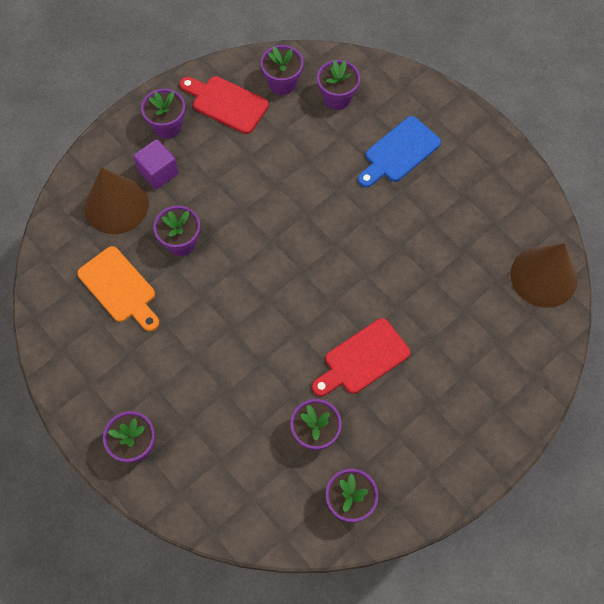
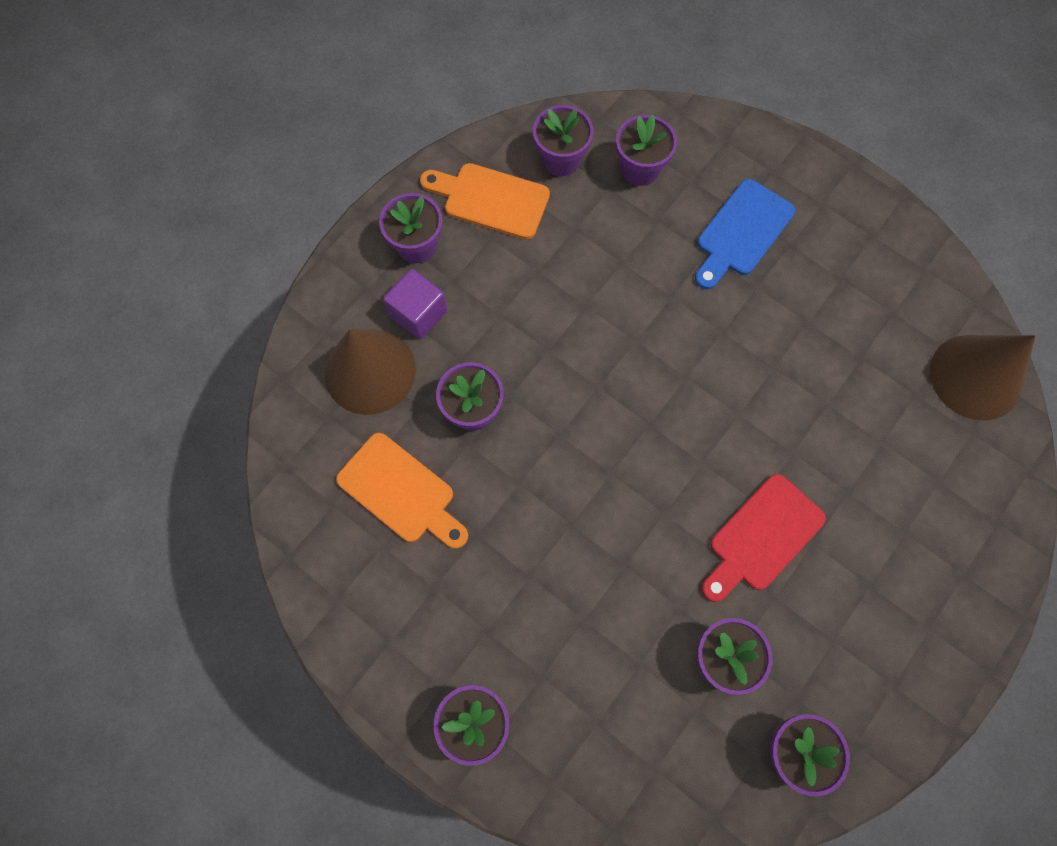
camera: 10 degrees left, 5 degrees up
(226, 103) = (491, 200): red cutting board -> orange cutting board

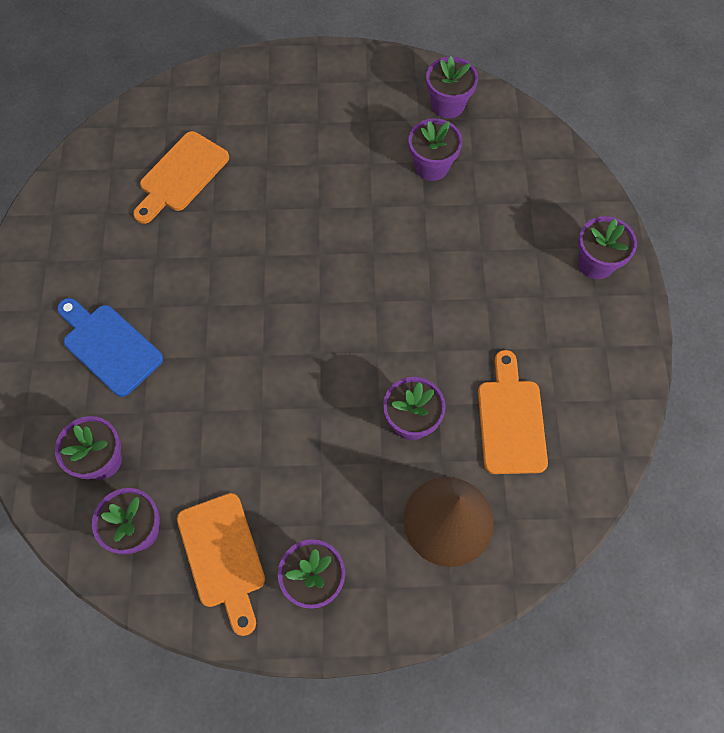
camera: 130 degrees left, 5 degrees down
(418, 314) = (371, 526): purple cube -> none
(742, 232) = (109, 346): blue cutting board -> blue cutting board turned 135 degrees counterclockwise
(762, 537) = (338, 191): red cutting board -> none
(892, 404) = (181, 175): none -> orange cutting board
(976, 377) = (121, 143): brown cone -> none

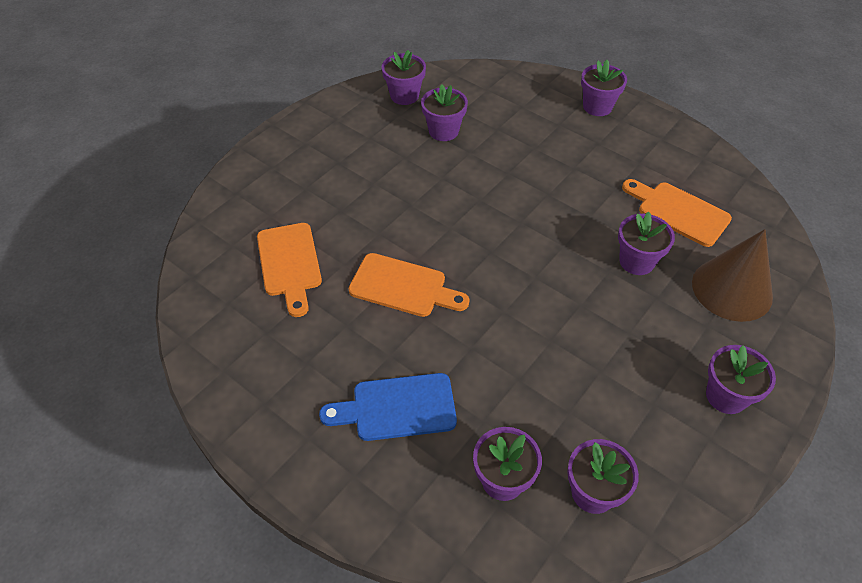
camera: 50 degrees left, 15 degrees down
(223, 556) = (662, 444): orange cutting board -> orange cutting board (403, 287)

